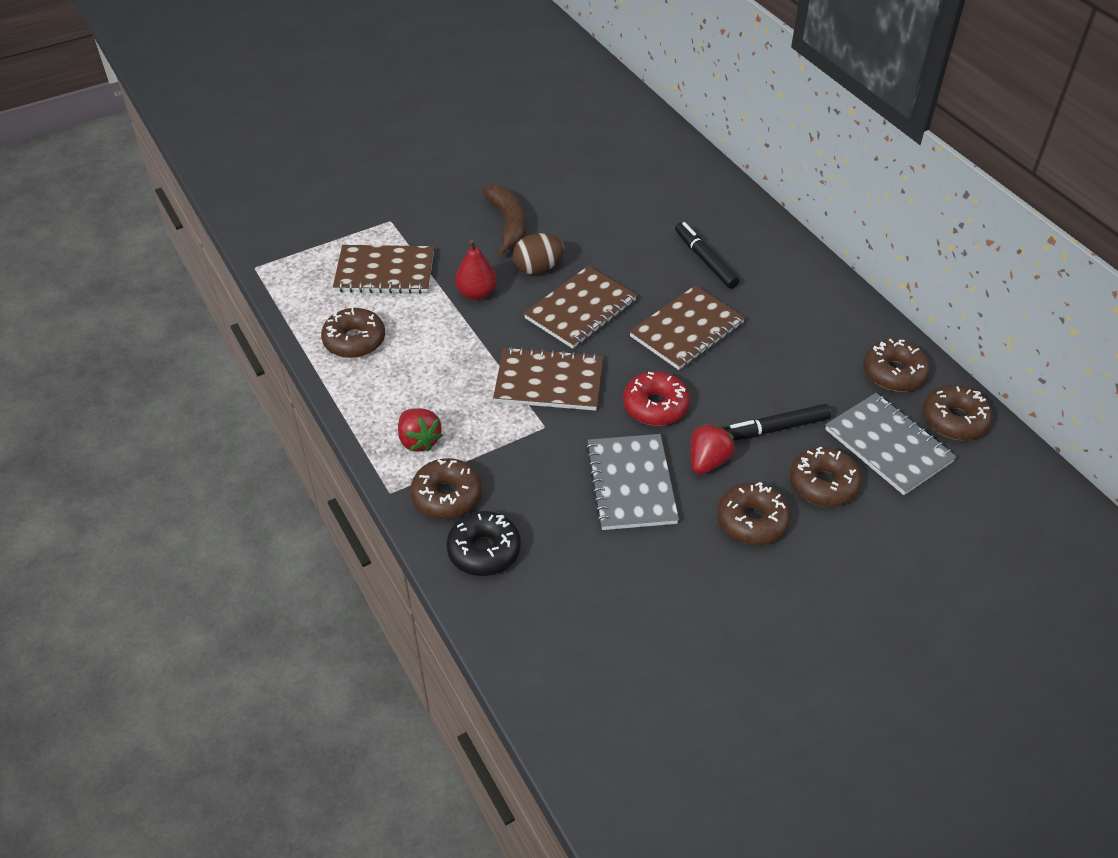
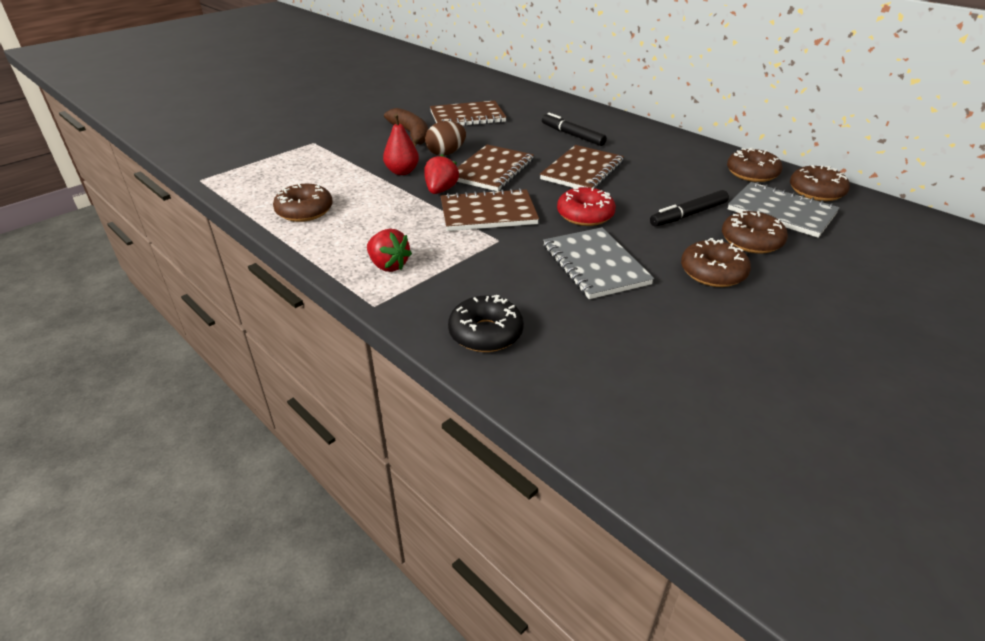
camera: 15 degrees left, 10 degrees down
(385, 272) = (318, 169): brown notebook -> brown notebook (467, 117)
(447, 496) = (431, 299): brown donut -> none
(708, 461) = (650, 241): red strawberry -> red strawberry (441, 190)

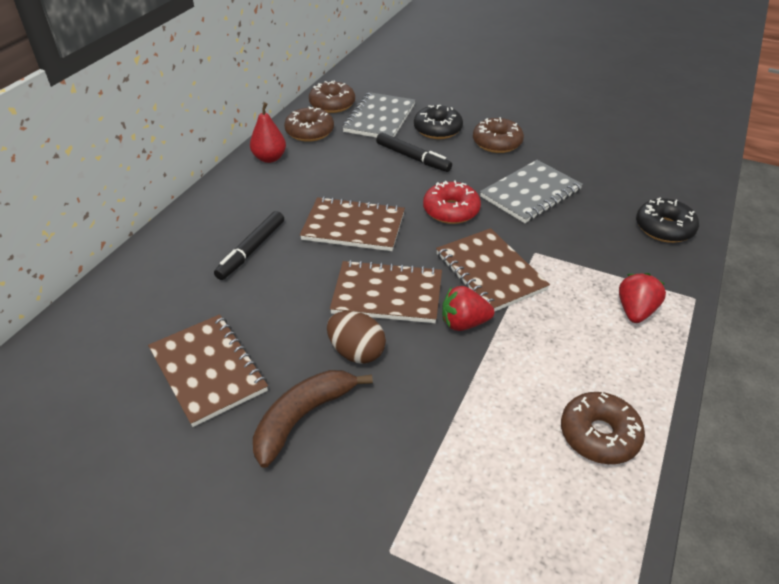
camera: 110 degrees left, 5 degrees up
(402, 172) = (436, 378): red pear -> red pear (269, 158)
(751, 241) = (437, 129): brown donut -> black donut

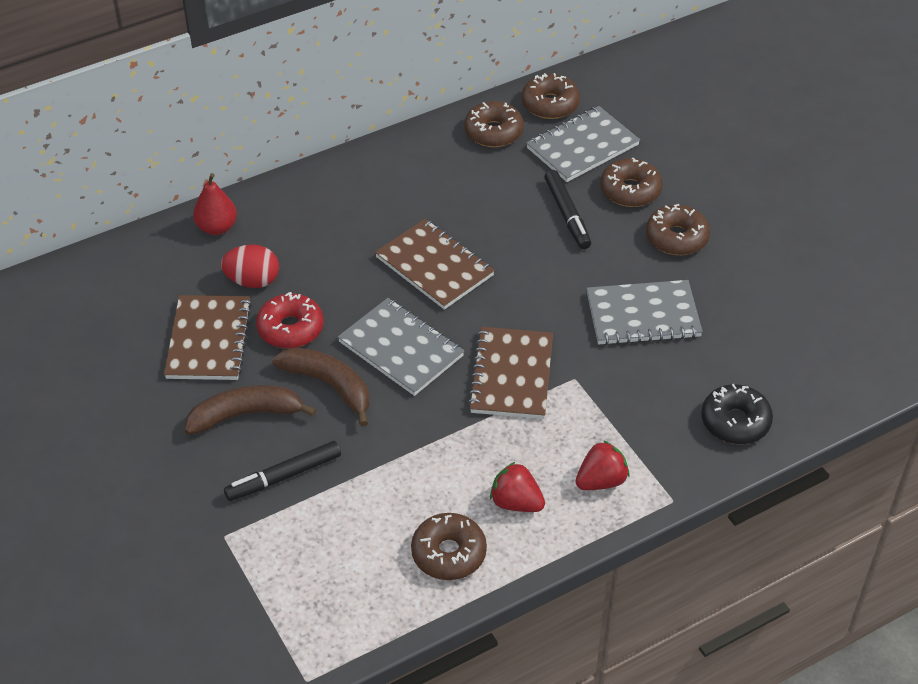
camera: 35 degrees right, 5 degrees up
(209, 303) = (253, 281): none -> red egg
(251, 250) = (326, 246): black marker -> black marker (283, 476)
(269, 158) = (426, 148): red pear -> red pear (217, 228)
(356, 352) = (329, 386): brown egg -> brown banana
(387, 294) = (401, 349): brown notebook -> grey notebook
(437, 129) = (630, 190): black donut -> brown donut
(451, 210) = (542, 294): red donut -> red donut (290, 328)
(464, 323) = (439, 409): red strawberry -> red strawberry (516, 502)

